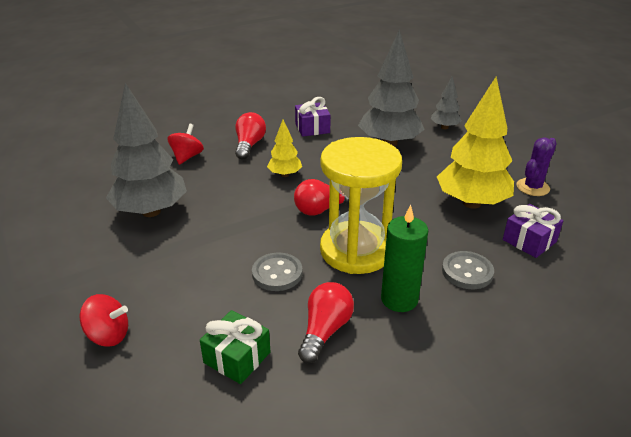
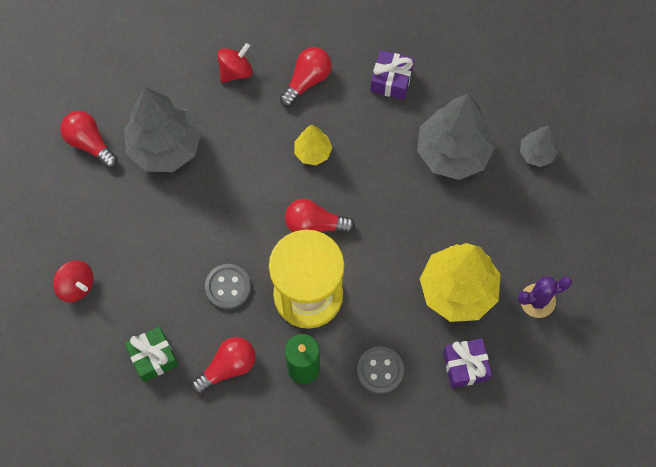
camera: 30 degrees right, 35 degrees up
(72, 232) = (90, 143): none -> red light bulb

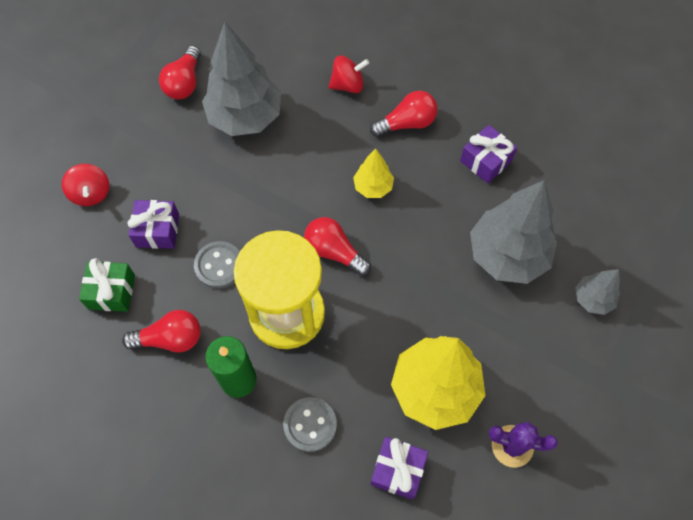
camera: 30 degrees right, 5 degrees down
(90, 143) = (184, 83): red light bulb -> red light bulb turned 150 degrees counterclockwise
(156, 286) = (157, 230): none -> purple gift

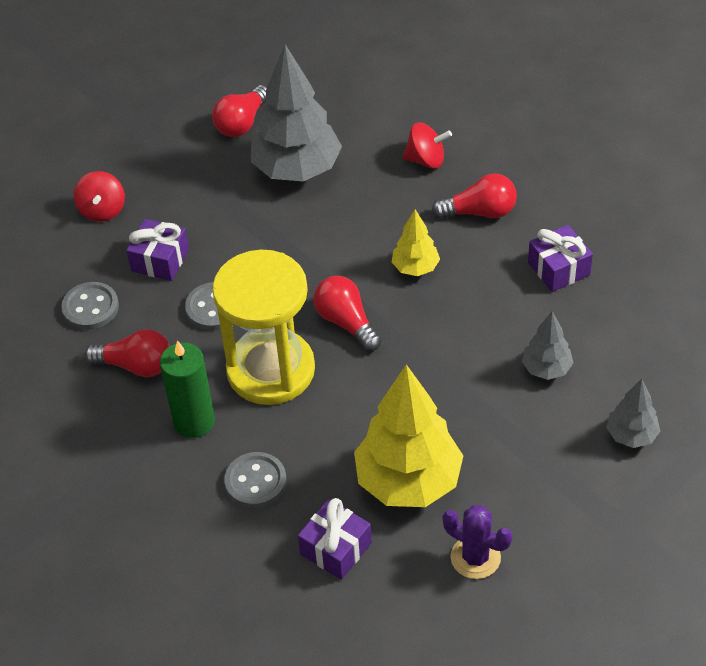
camera: 20 degrees right, 15 degrees down
(112, 292) = (90, 308): green gift -> grey button
(507, 255) = (546, 369): grey tree -> grey tree, size x0.50

